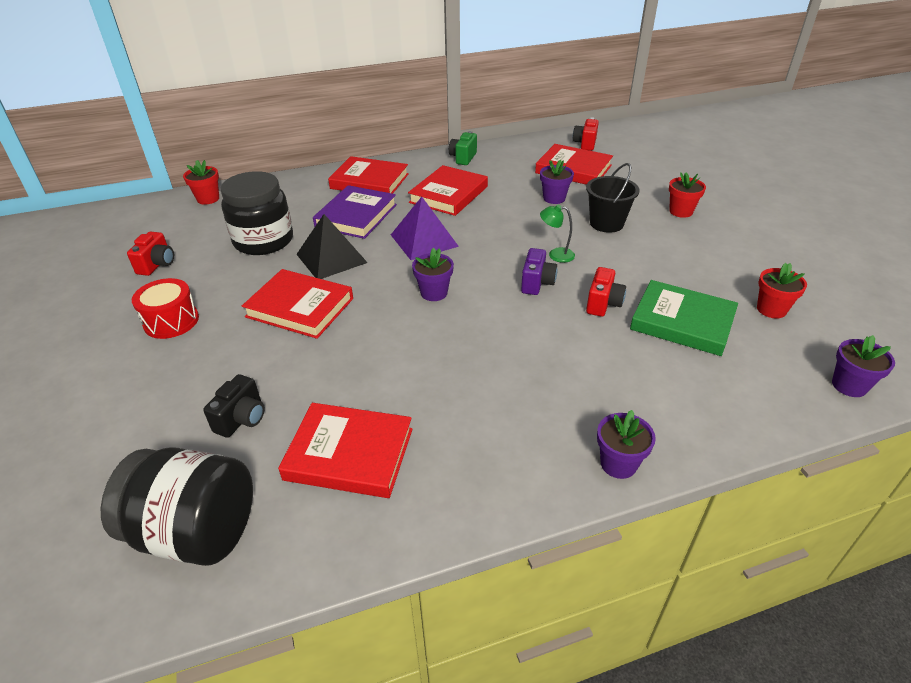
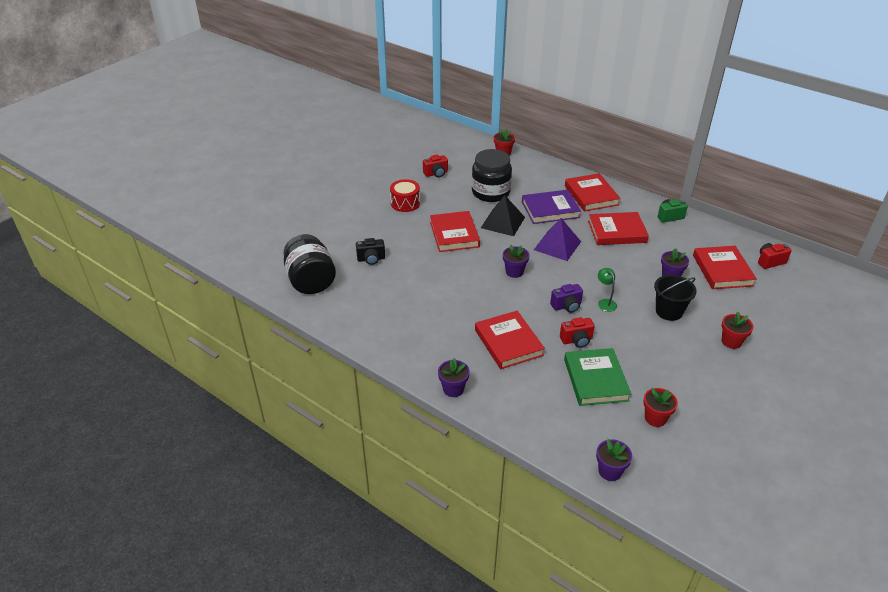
camera: 55 degrees right, 0 degrees up
(349, 454) = (381, 300): red book -> red book (508, 342)

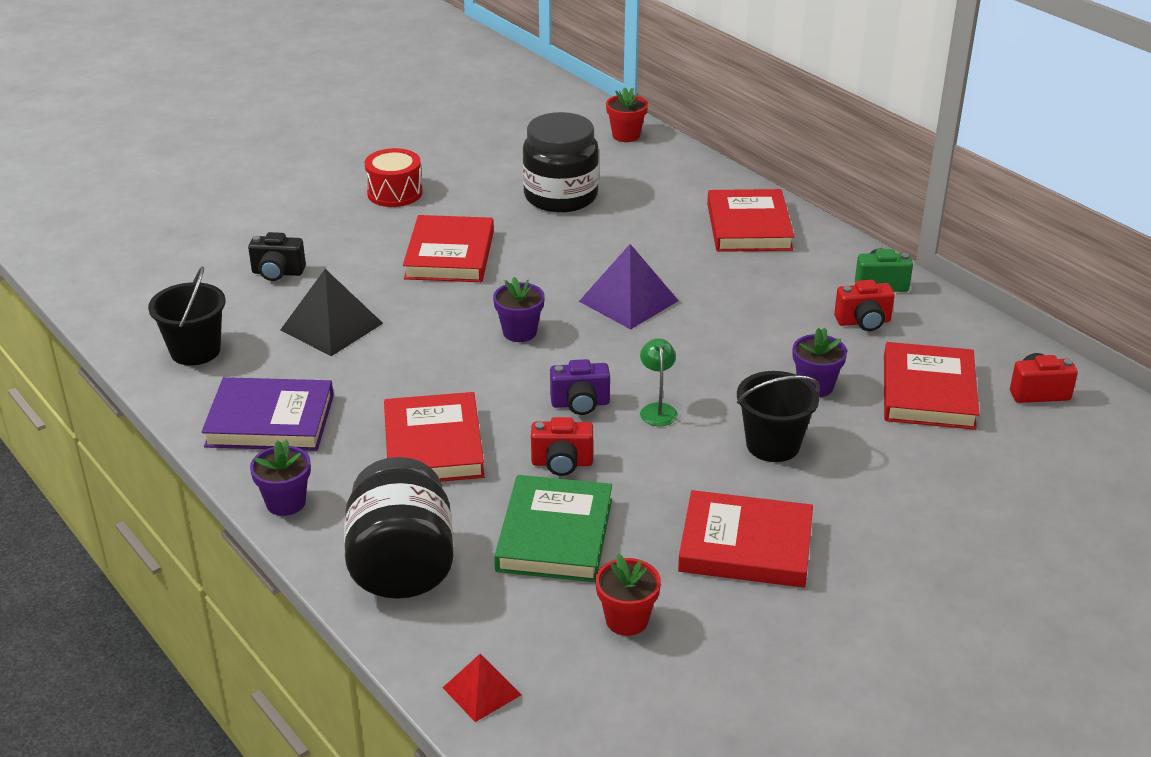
camera: 15 degrees right, 5 degrees down
(311, 281) = (153, 292): black jar -> black jar (402, 566)
(354, 312) = (195, 351): none -> black bucket
(436, 174) = (480, 153): red camera -> red camera (863, 322)
(502, 222) = (551, 248): black pyramid -> black pyramid (331, 326)
(550, 210) = (654, 240): purple book -> purple book (270, 421)
(610, 471) = (481, 691): purple flower pot -> red pyramid
(617, 232) = (759, 294): red book -> red book (745, 545)
(731, 342) = (864, 518): red flower pot -> none

